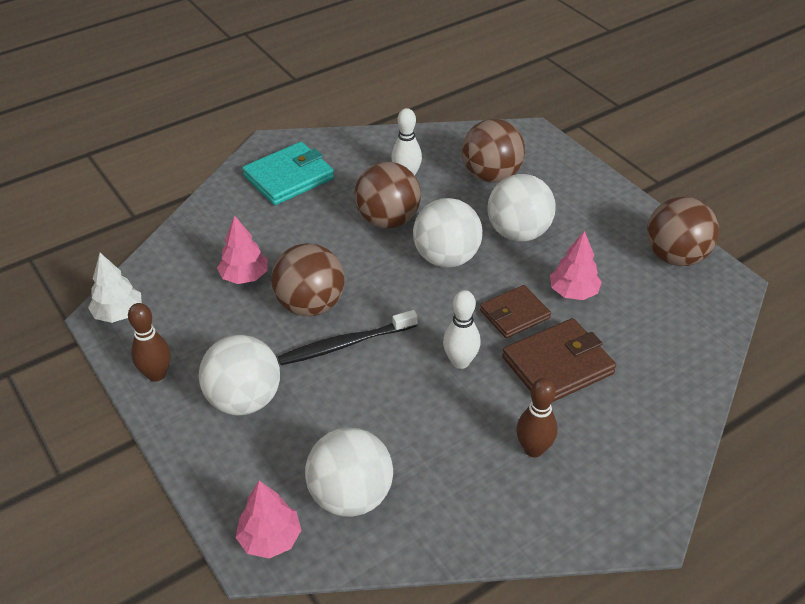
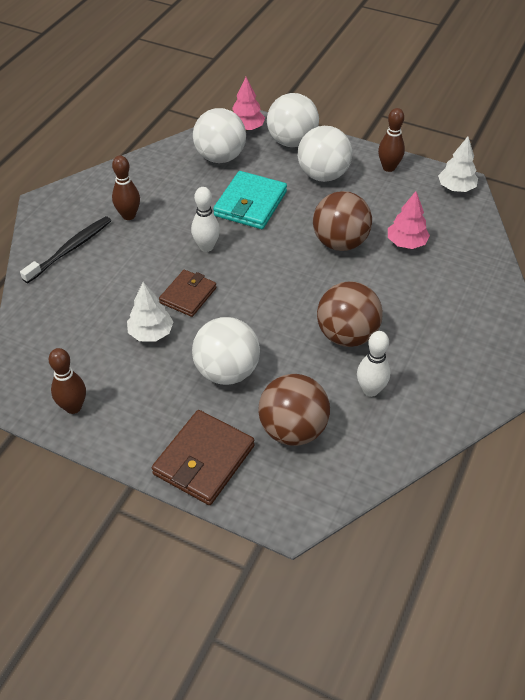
camera: 150 degrees right, 5 degrees up
(289, 177) = (470, 341): turquoise wallet -> turquoise wallet (250, 204)
(345, 344) = (292, 227): black toothbrush -> black toothbrush (70, 249)
(446, 258) = (271, 320): white ball -> white ball (292, 142)
(557, 365) = (137, 271): brown wallet -> brown wallet (204, 460)
(573, 292) = (151, 333): pink tree -> white tree
(675, 256) = (73, 407): brown ball -> brown bowling pin

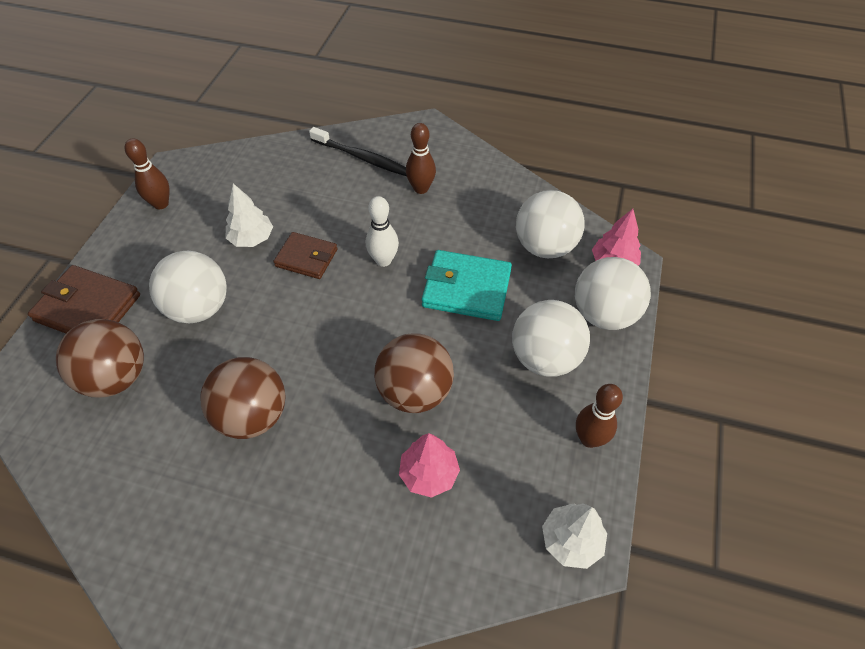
camera: 80 degrees right, 5 degrees up
(370, 390) = (165, 449): white bowling pin -> none

